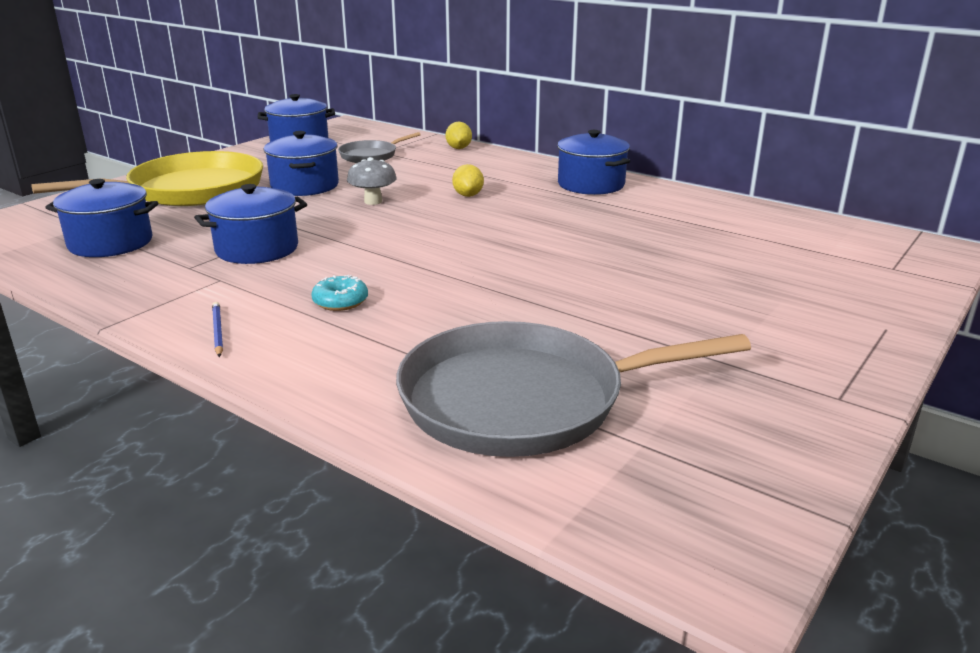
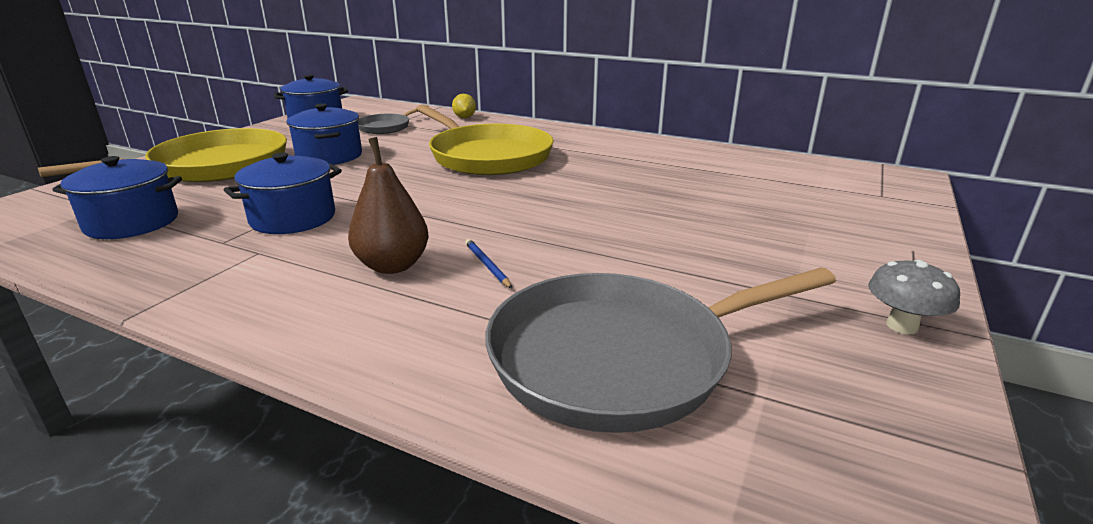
camera: 10 degrees left, 0 degrees up
(217, 331) = (264, 310): blue pencil -> blue pencil (487, 265)
(340, 301) = (393, 265): turquoise donut -> brown pear
(373, 201) = (399, 166): grey mushroom -> grey mushroom (902, 326)
(468, 195) = (487, 156): yellow lemon -> yellow pan
(591, 184) = (592, 141): blue pot -> none

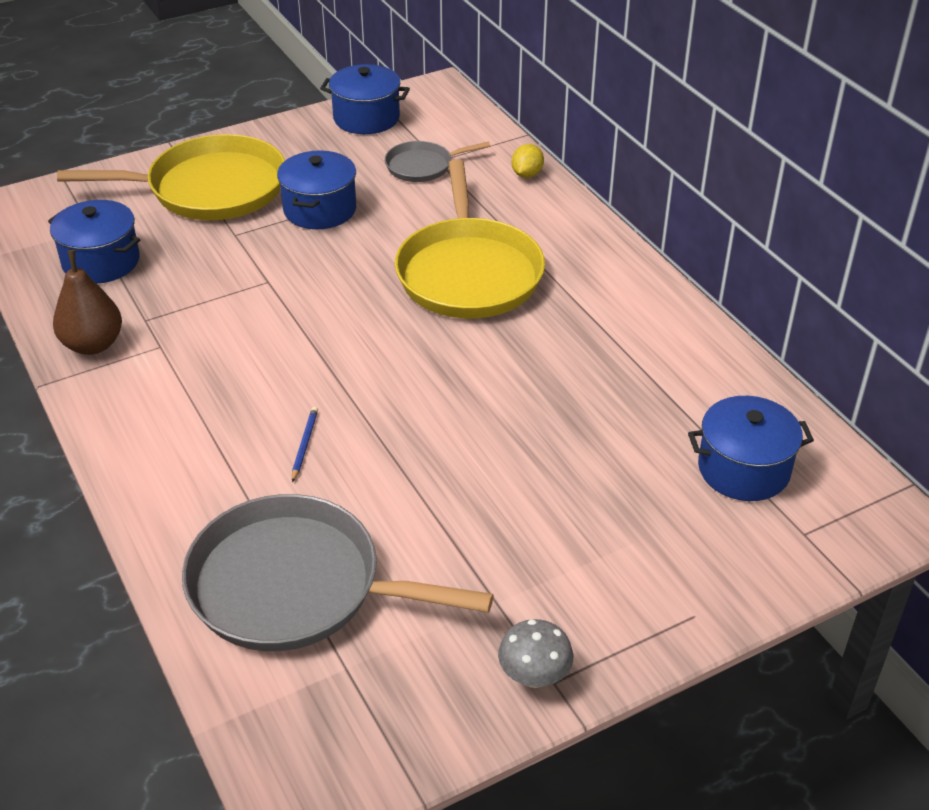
camera: 35 degrees right, 15 degrees up
(293, 218) = (215, 308): blue pot -> blue pot (743, 469)
(393, 265) = (238, 410): brown pear -> brown pear (93, 344)

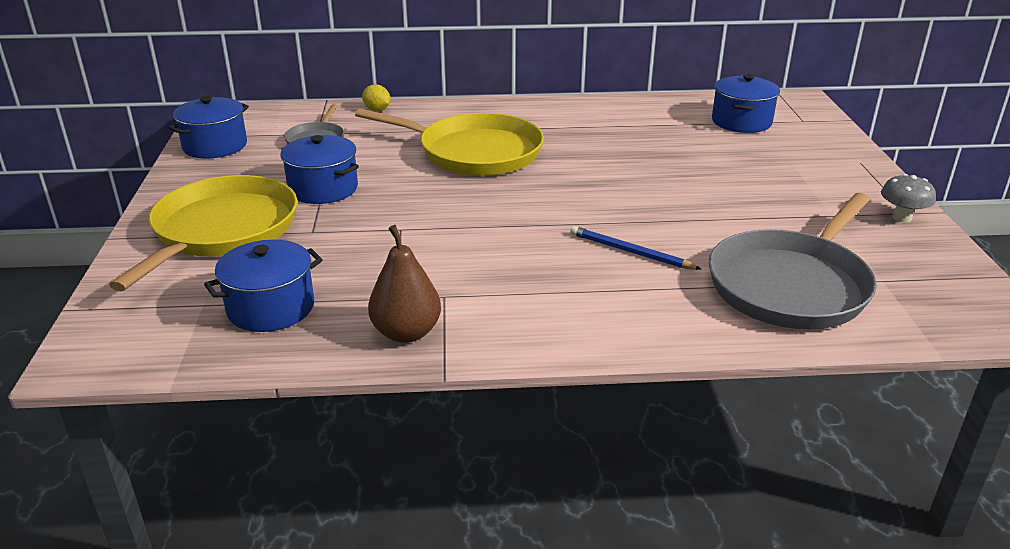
camera: 65 degrees left, 10 degrees down
(304, 445) = (630, 252): blue pencil -> blue pencil, size x1.55

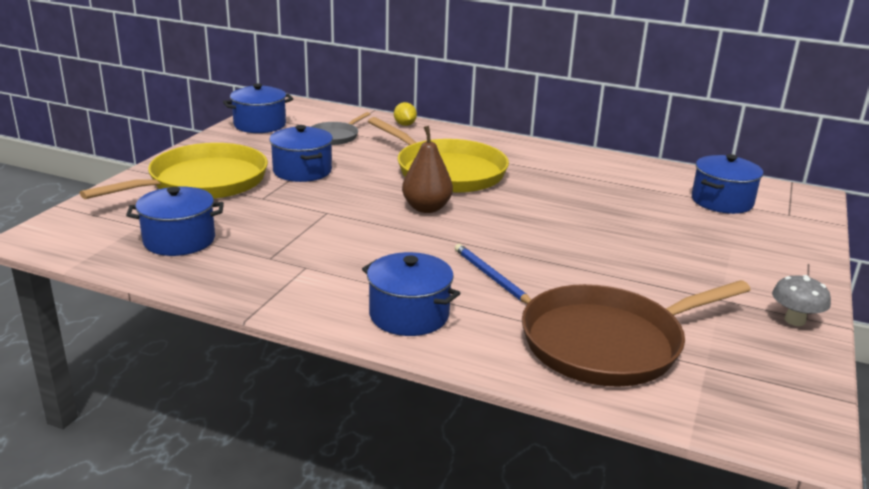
camera: 25 degrees right, 5 degrees down
(406, 333) = (251, 283): brown pear -> brown pear (426, 208)
(598, 315) = (409, 315): none -> blue pot
(791, 285) = (609, 343): grey pan -> brown pan

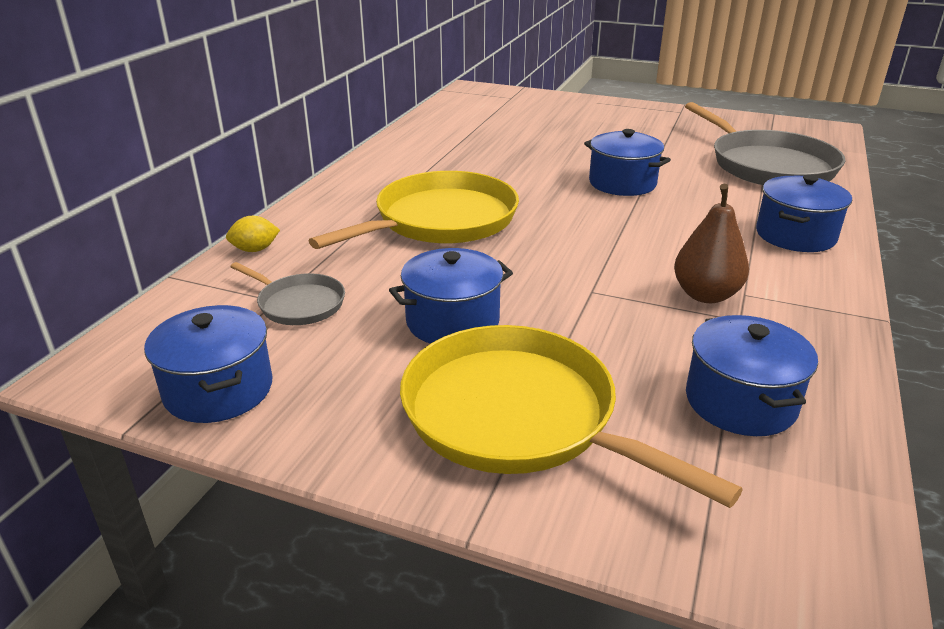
camera: 90 degrees left, 5 degrees up
(426, 208) = (553, 231): brown pear -> brown pear (705, 295)
(491, 277) = (695, 201): blue pencil -> none
(609, 343) = (767, 165): brown pan -> grey pan
(722, 201) = (491, 113): blue pot -> blue pot (622, 183)
(794, 320) = (686, 115): grey mushroom -> none

